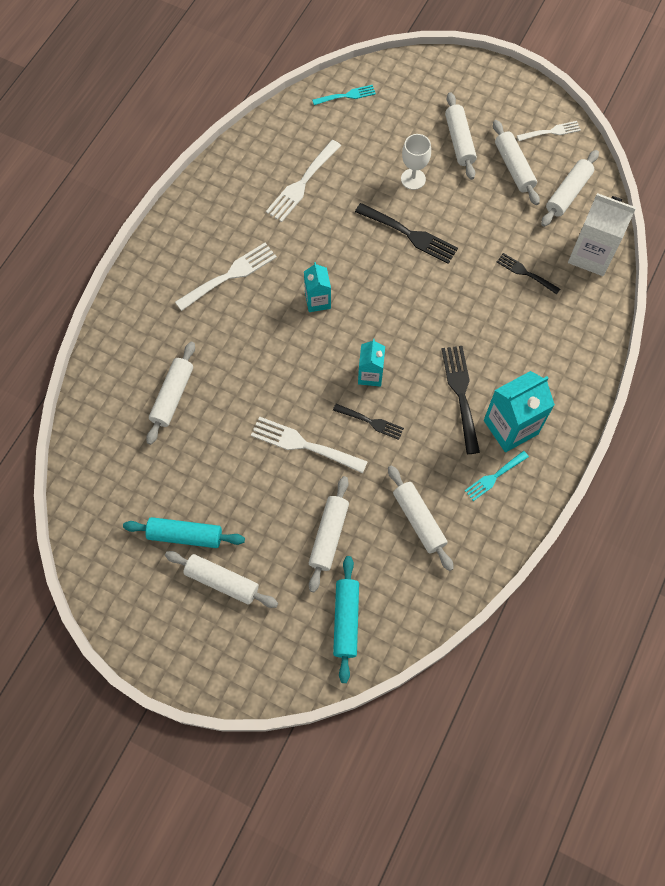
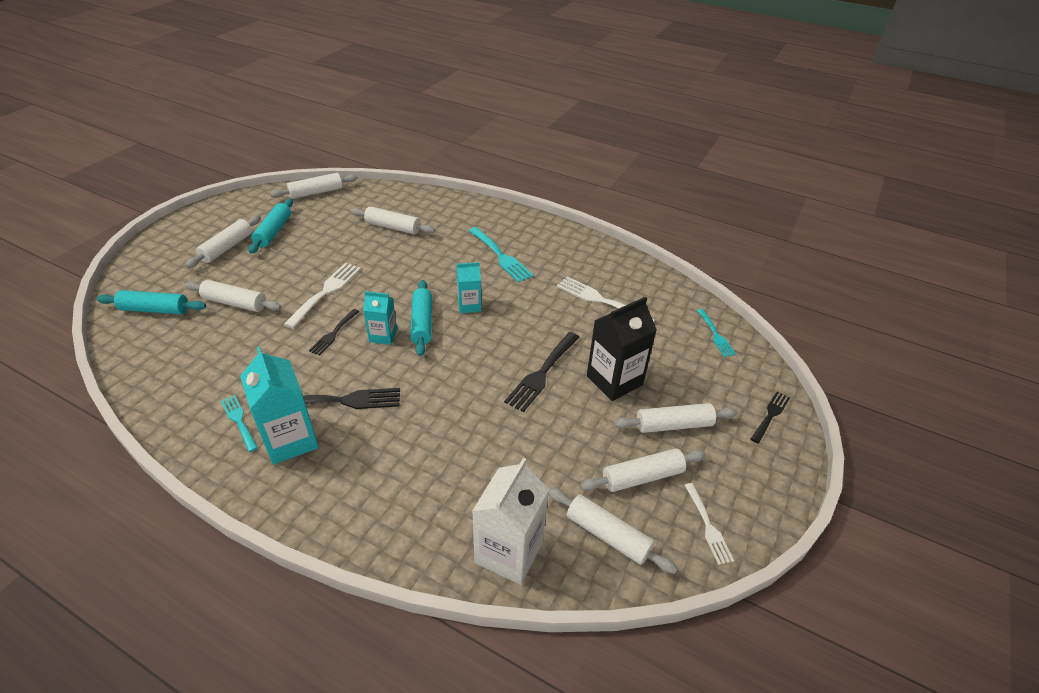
camera: 90 degrees right, 25 degrees down
(230, 275) = (501, 256): white fork -> turquoise fork
(348, 342) = (422, 323): none -> turquoise rolling pin
(413, 179) = (614, 380): white goblet -> black carton
(419, 520) = (220, 360): white rolling pin -> white rolling pin (316, 192)
(525, 273) = (486, 473): black fork -> black fork (770, 415)

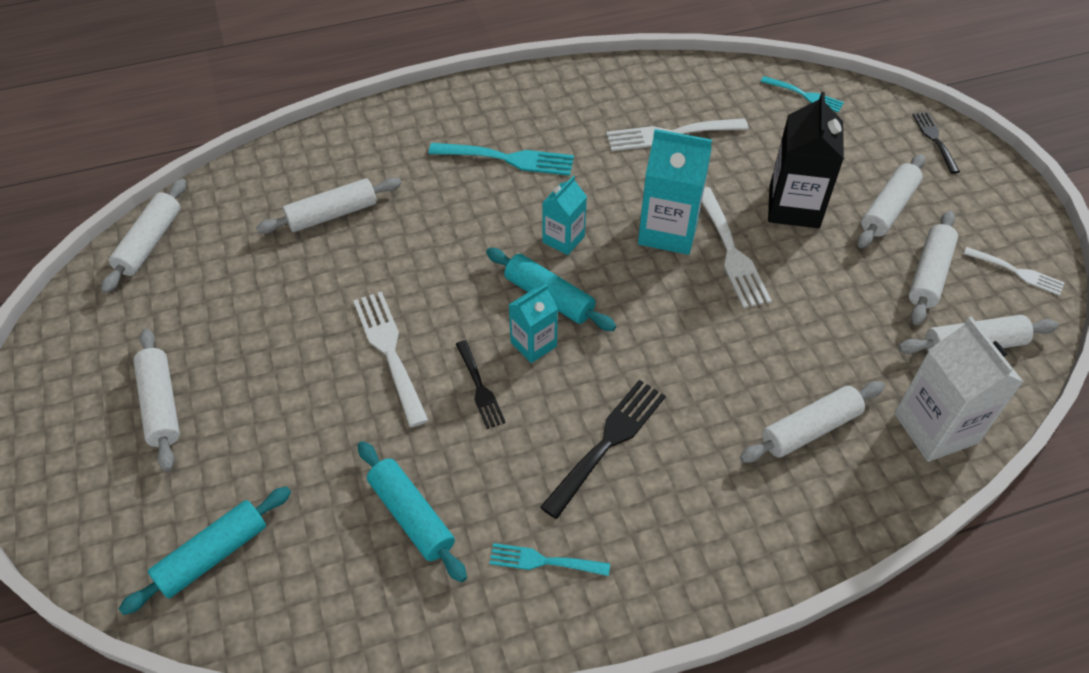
camera: 45 degrees left, 10 degrees up
(235, 303) = (304, 457): white rolling pin -> white rolling pin (810, 429)
(273, 232) = (187, 336): turquoise rolling pin -> turquoise rolling pin (411, 516)
(290, 440) = (625, 525): turquoise carton -> turquoise carton (668, 231)
(542, 373) = (731, 252): black fork -> white fork

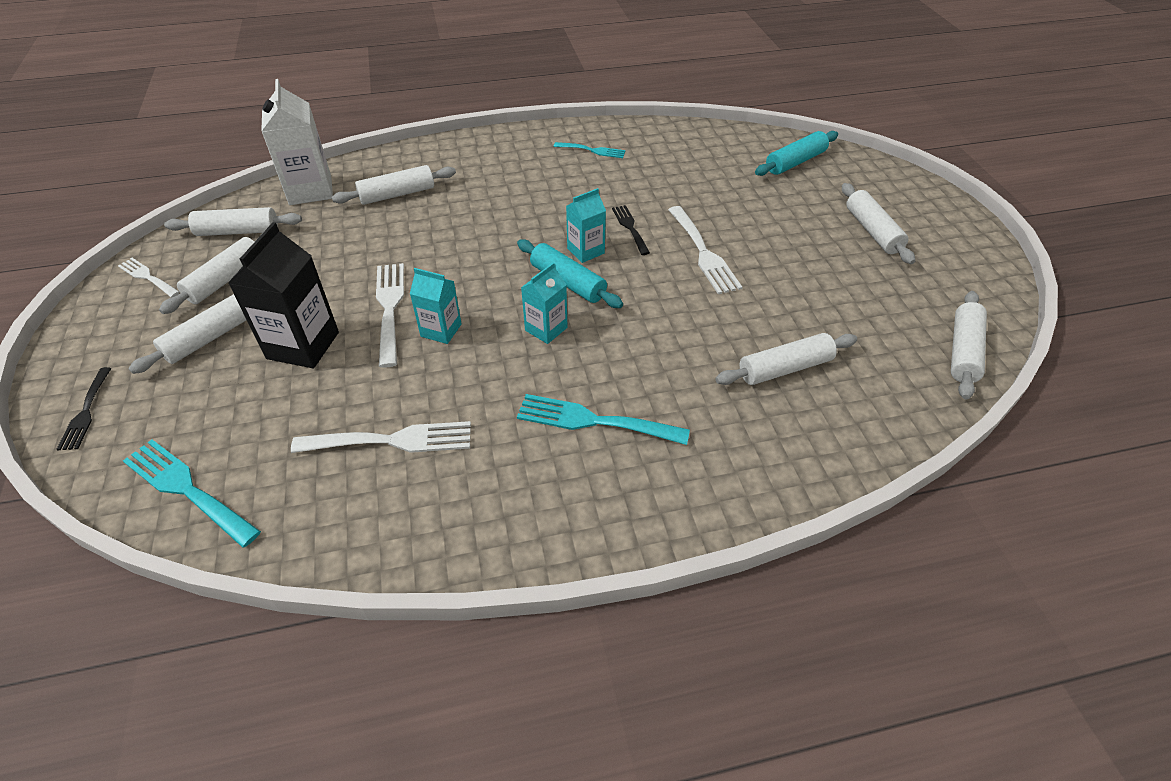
camera: 175 degrees left, 5 degrees down
(411, 516) = (674, 171): turquoise rolling pin -> none
(607, 442) = (540, 195): black fork -> none
(668, 231) = (441, 330): turquoise carton -> turquoise carton, size x0.59
(805, 95) = (187, 489): turquoise fork -> turquoise fork, size x1.62

